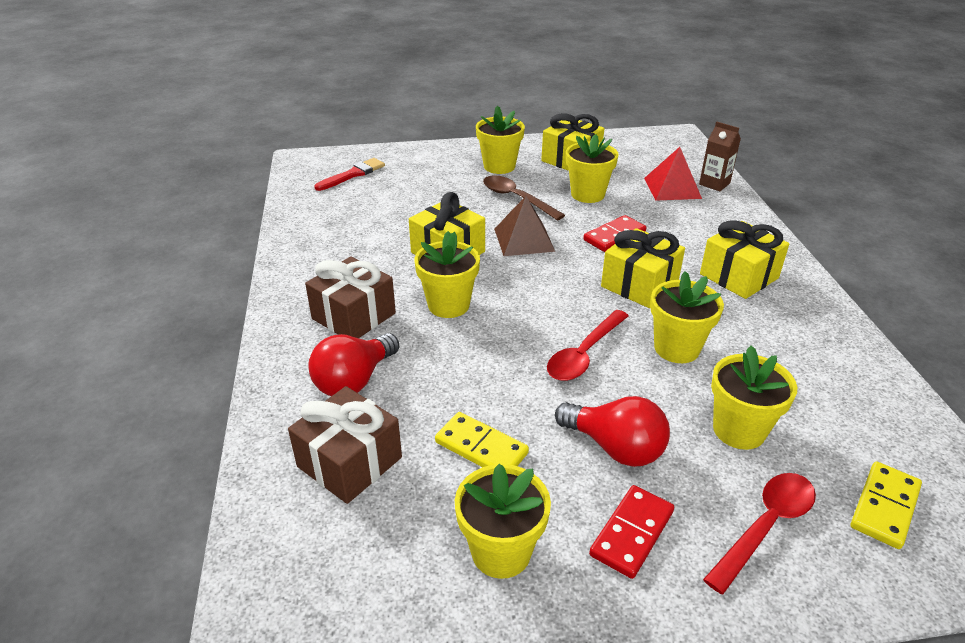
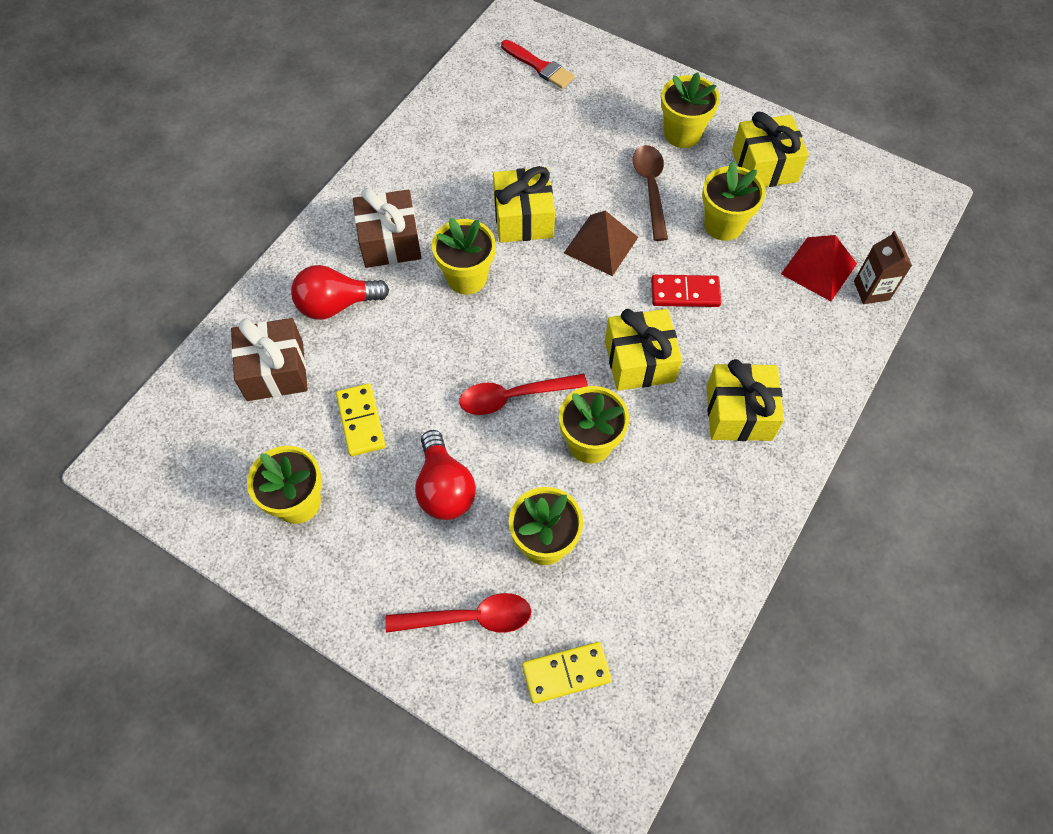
camera: 40 degrees right, 25 degrees up
(353, 174) = (539, 66): red brush -> red brush turned 45 degrees clockwise
(631, 533) = (383, 553): red domino -> none

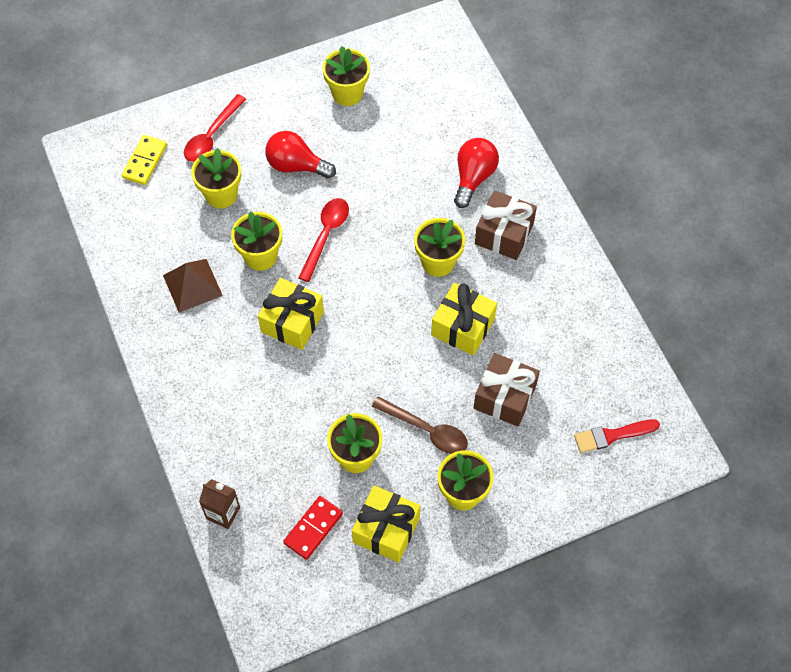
camera: 125 degrees right, 0 degrees up
(275, 371) = (447, 122): brown gift -> brown gift (505, 397)
(361, 421) = (375, 148): yellow domino -> none
(601, 245) = (401, 361): brown pyramid -> brown pyramid (192, 285)
(685, 293) = (320, 387): red domino -> red domino (313, 528)
(739, 413) = (209, 353): yellow gift -> none
(819, 268) = (268, 492): red pyramid -> none

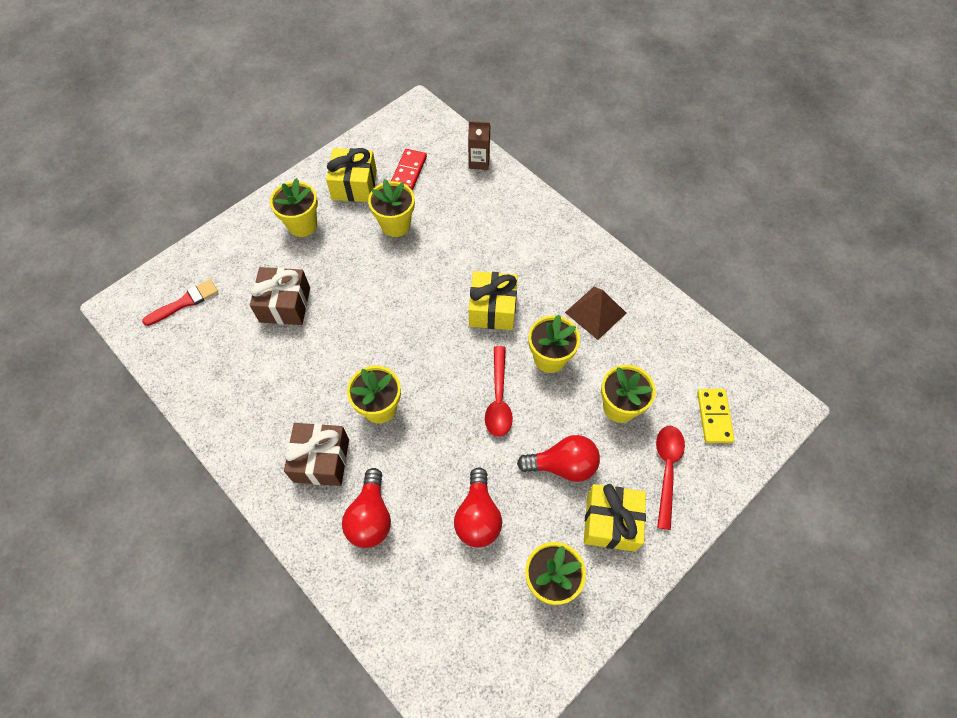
camera: 160 degrees right, 0 degrees up
(384, 151) = (478, 516): none -> red light bulb
(427, 430) = (344, 259): brown spoon -> none
(463, 327) = (338, 352): yellow gift -> yellow gift (611, 522)

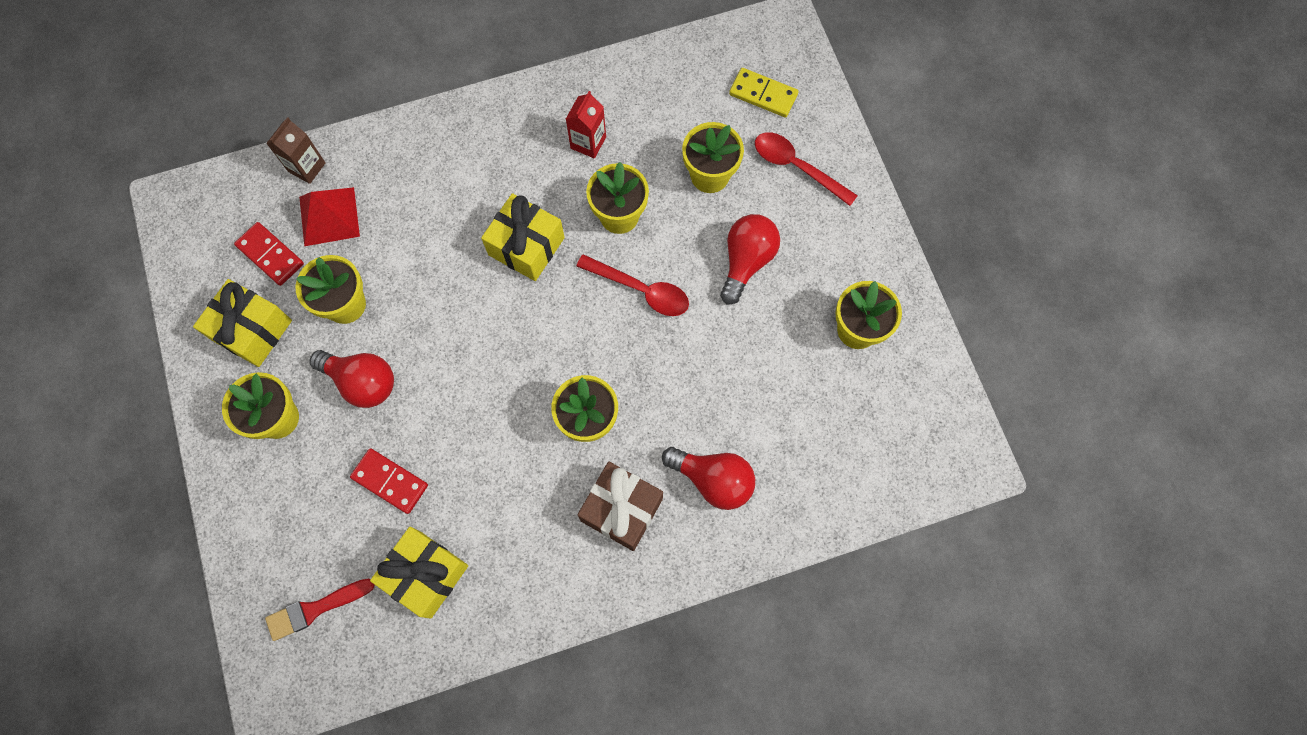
camera: 65 degrees left, 10 degrees up
(185, 302) = (315, 609): red brush -> red brush turned 105 degrees counterclockwise
(285, 305) = (390, 481): brown gift -> red domino
(452, 188) = (329, 216): none -> red pyramid
(478, 516) = (762, 369): red light bulb -> red light bulb (362, 382)
(595, 312) = (588, 142): brown pyramid -> red carton
(611, 522) = (825, 245): yellow gift -> yellow gift (425, 574)

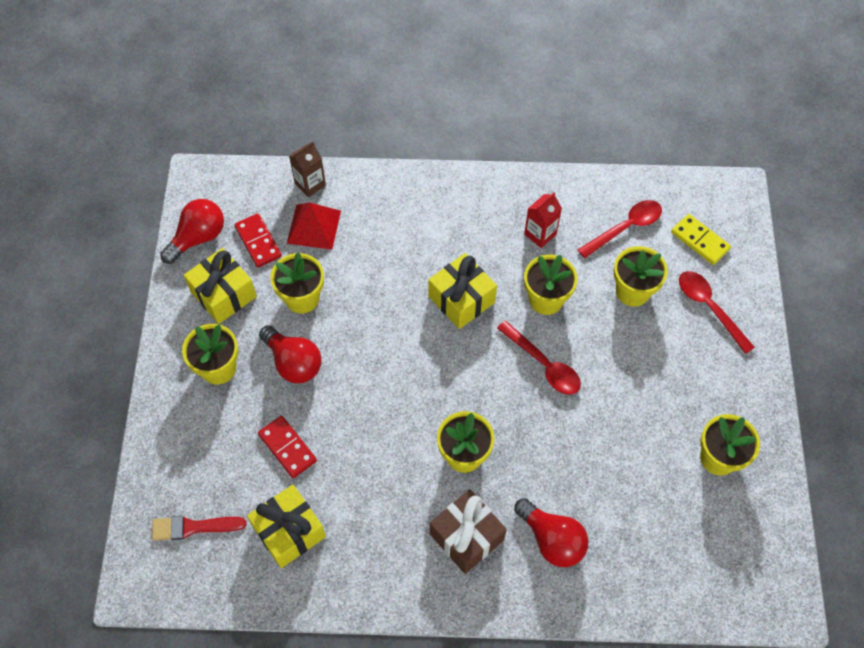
camera: 20 degrees right, 10 degrees down
(679, 105) = (626, 228): none -> red spoon
(746, 261) = (640, 370): red light bulb -> red light bulb (198, 238)

